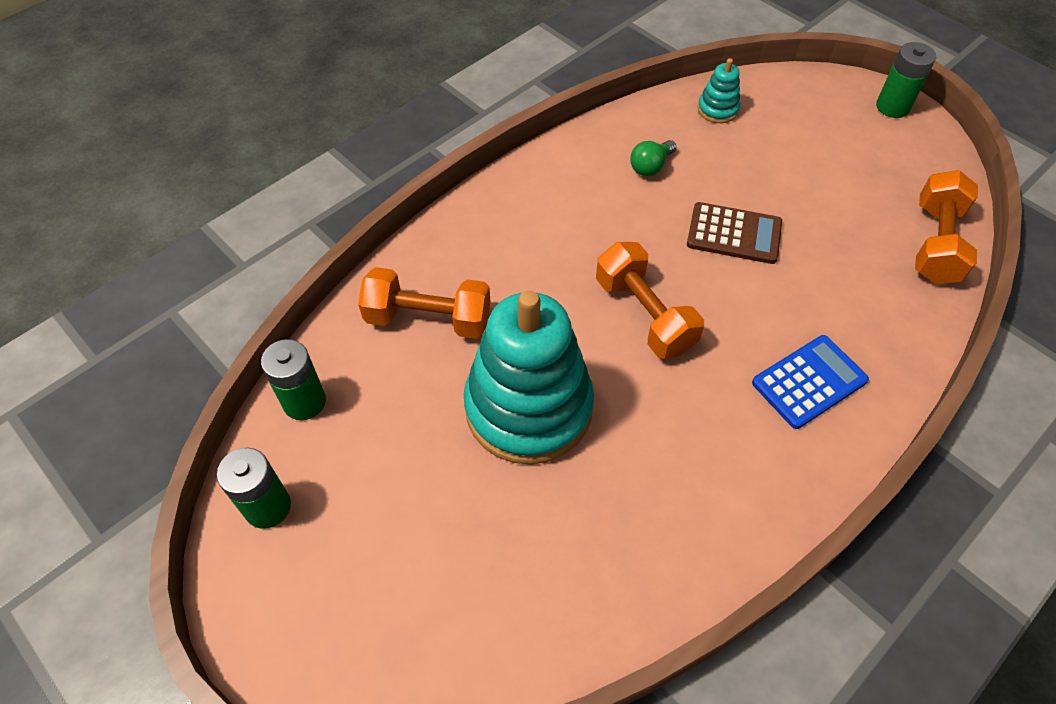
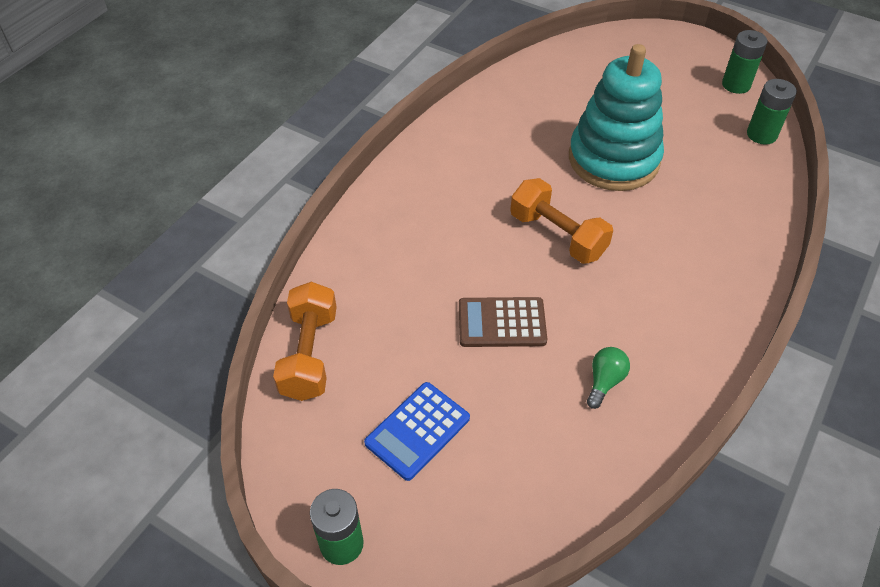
camera: 165 degrees right, 5 degrees down
(428, 319) = (719, 199): orange dumbbell -> none
(717, 109) = (556, 483): turquoise stacking toy -> none
(809, 382) = (420, 213): blue calculator -> blue calculator (417, 430)

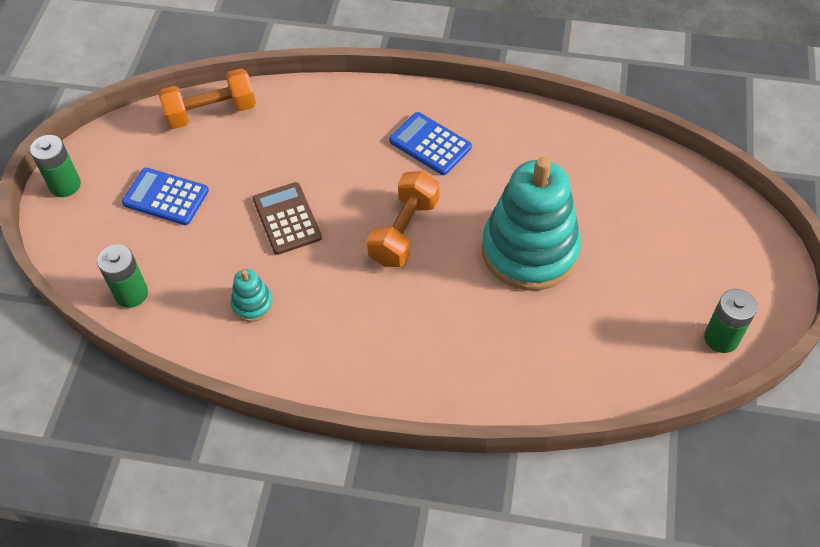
camera: 70 degrees right, 5 degrees up
(458, 186) = (430, 144): none -> blue calculator
(604, 381) = (252, 304): green light bulb -> turquoise stacking toy
(761, 134) = (645, 376): green battery -> green battery (131, 294)

